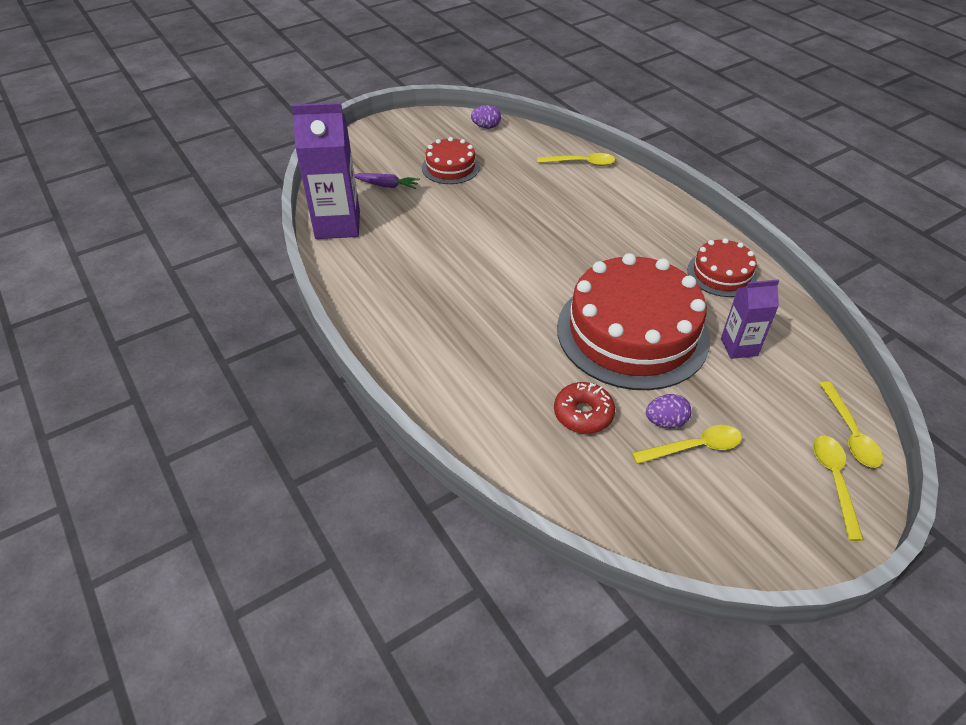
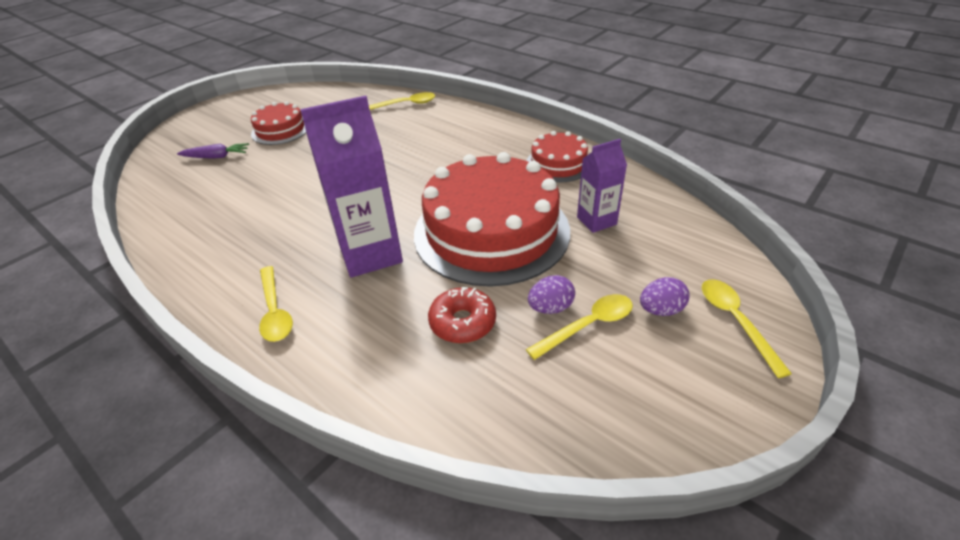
camera: 15 degrees left, 5 degrees down
(338, 225) = (164, 201): purple carton -> purple carton (370, 254)
(486, 127) = (310, 93): purple egg -> purple egg (660, 310)
(850, 433) = (729, 272): yellow spoon -> yellow spoon (275, 311)

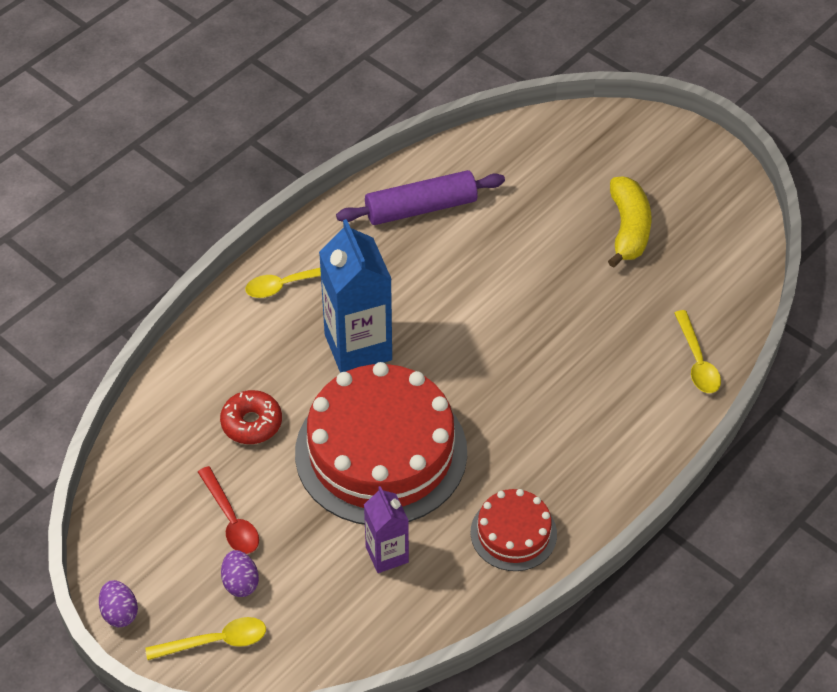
camera: 90 degrees right, 10 degrees up
(210, 227) = (421, 208): none -> purple rolling pin
(216, 157) = (564, 180): purple carrot -> none
(280, 130) = (628, 229): red cake -> yellow banana
(370, 254) = (358, 347): purple carton -> blue carton
(550, 308) = (258, 493): purple egg -> purple egg (120, 613)
(588, 326) = (231, 519): yellow spoon -> red spoon

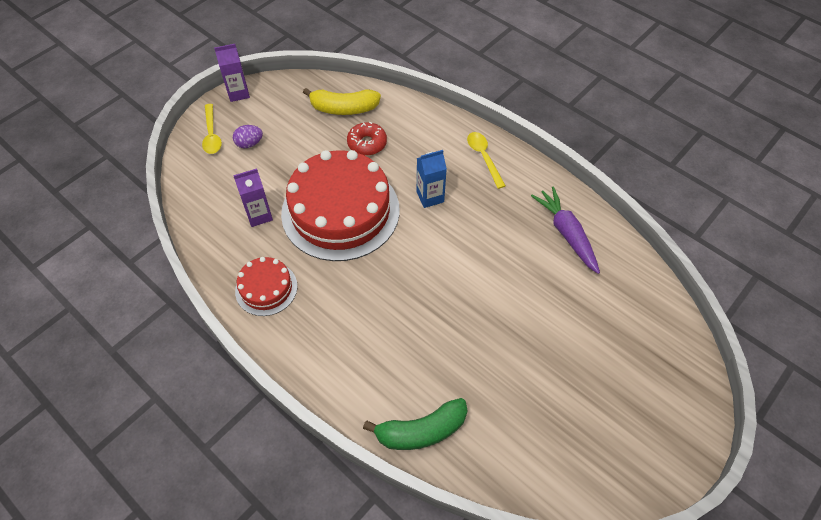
camera: 90 degrees right, 5 degrees up
(120, 613) = (238, 93): purple egg -> purple carton
(231, 519) = (295, 137): red spoon -> none
(358, 347) = (430, 197): blue carton -> blue carton, size x0.57
(421, 208) = (566, 233): purple rolling pin -> purple carrot
(628, 229) = (566, 384): yellow banana -> yellow banana (344, 108)
(697, 361) = (421, 431): yellow spoon -> green banana

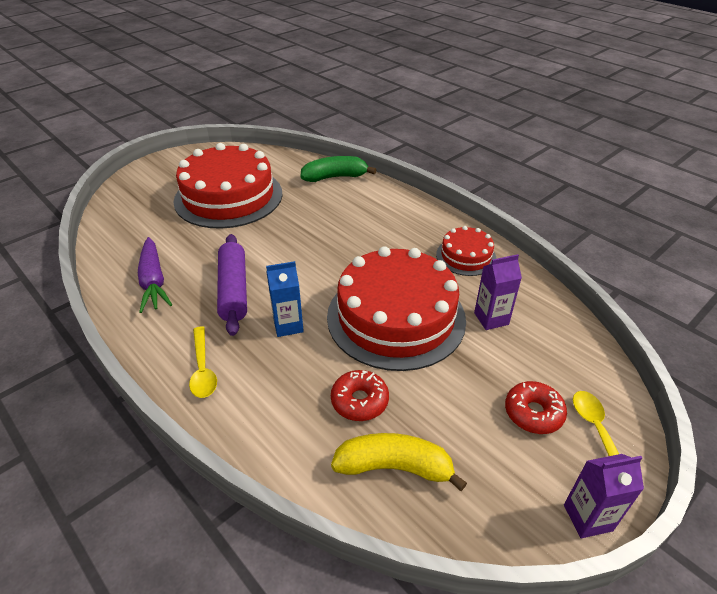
camera: 175 degrees left, 15 degrees down
(249, 144) = (533, 413): purple egg -> red donut
(488, 229) = (233, 290): none -> purple rolling pin
(550, 372) = (228, 197): none -> red cake

